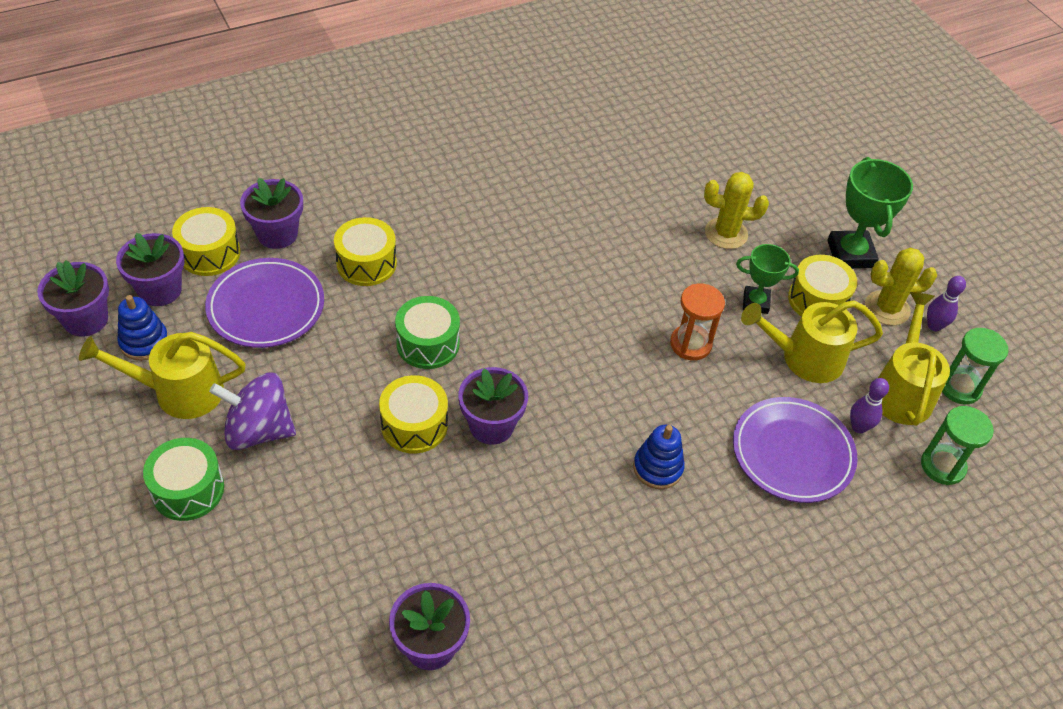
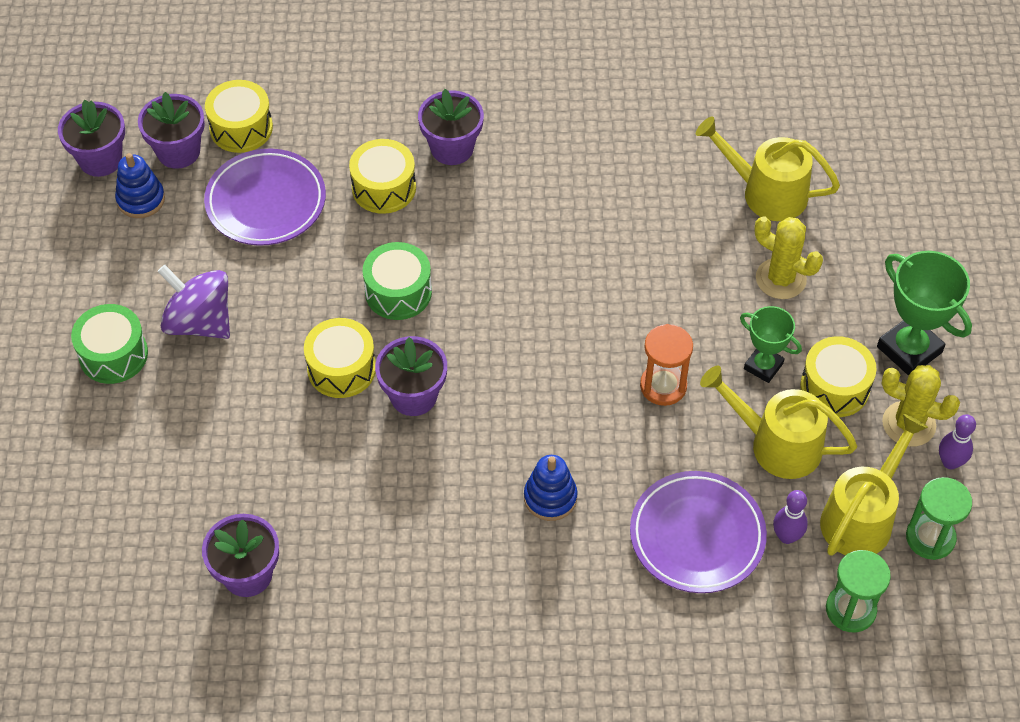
camera: 30 degrees right, 5 degrees up
(178, 392) = (148, 259): yellow watering can -> yellow watering can (765, 192)
(277, 234) = (314, 128): purple flower pot -> purple flower pot (452, 148)
(850, 254) = (909, 349): green trophy -> green trophy turned 60 degrees counterclockwise

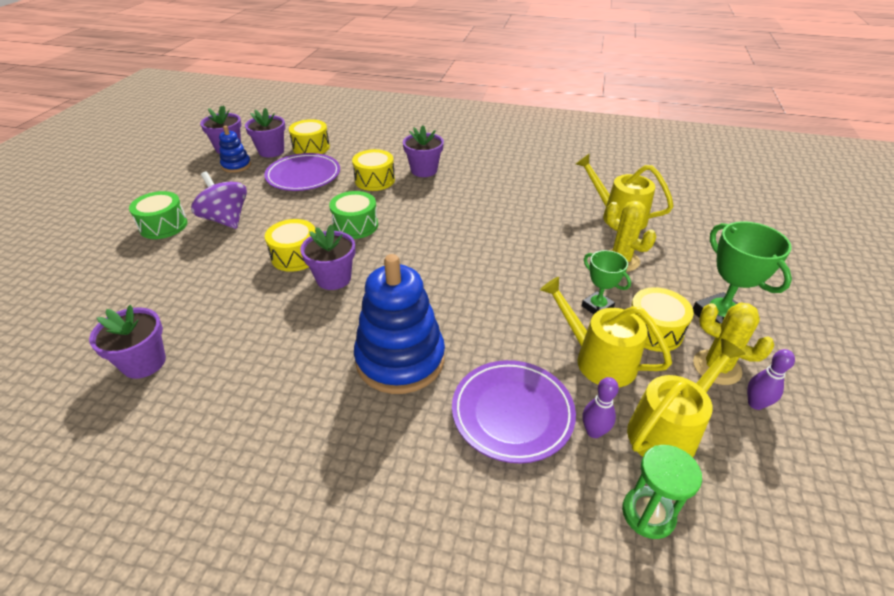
camera: 15 degrees right, 15 degrees down
(550, 497) = (400, 359): blue stacking toy -> blue stacking toy, size x2.01
(663, 386) = (516, 305): orange hourglass -> none
(930, 538) = (735, 464): green hourglass -> none

